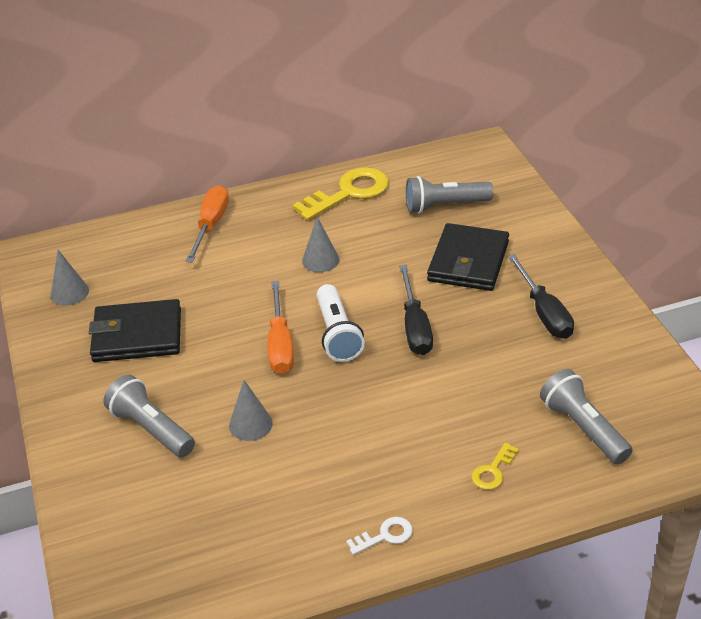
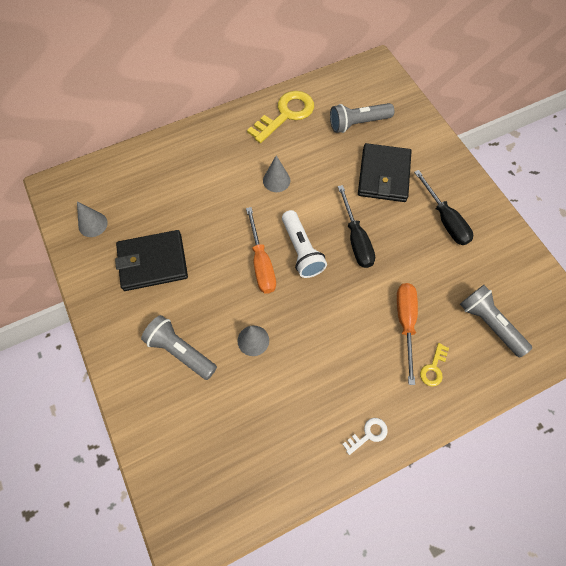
camera: 10 degrees left, 25 degrees up
(211, 225) = (188, 151): orange screwdriver -> orange screwdriver (405, 323)

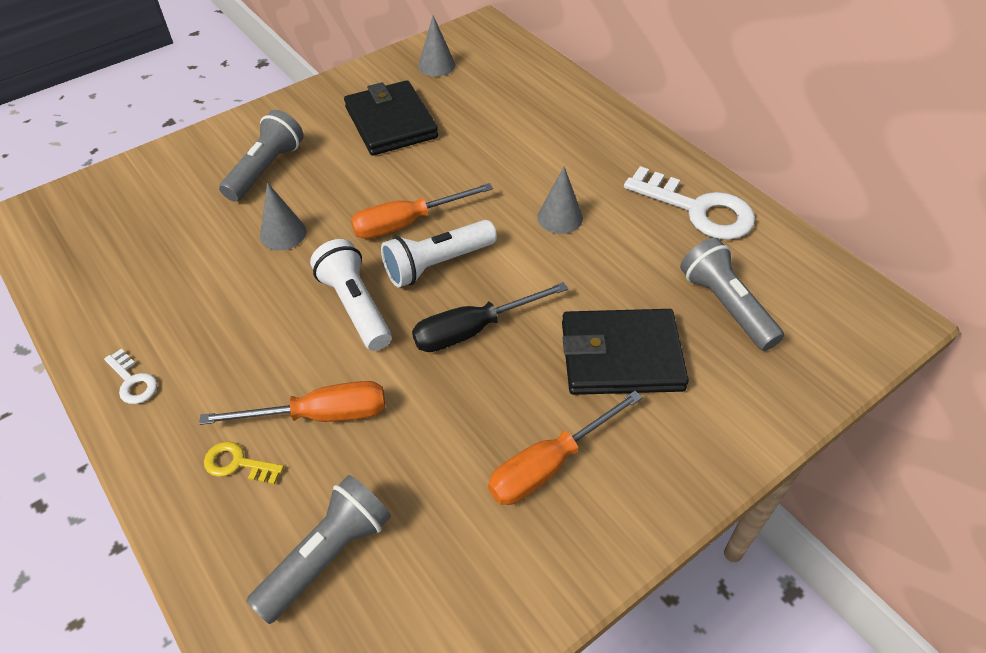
camera: 80 degrees right, 15 degrees down
(286, 114) = (698, 209): yellow key -> white key
(327, 299) = (355, 306): none -> white flashlight
(445, 219) = (549, 464): black screwdriver -> orange screwdriver

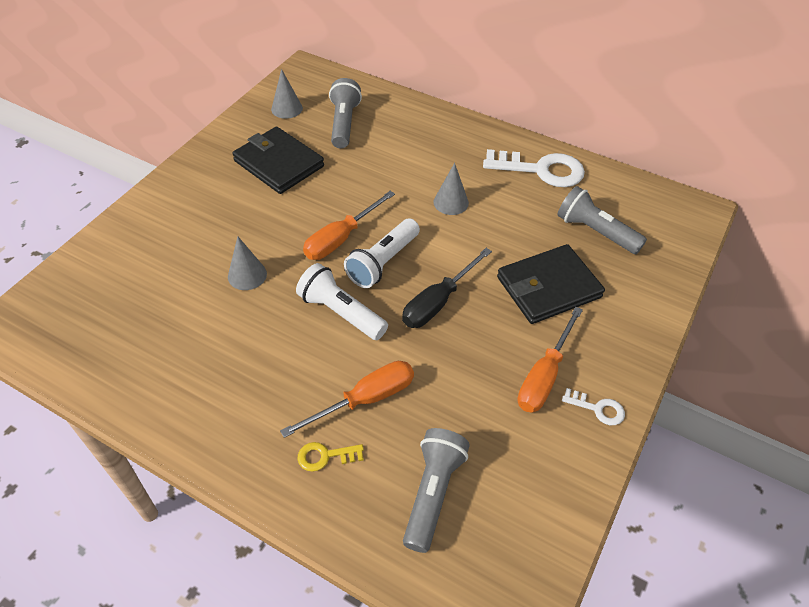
camera: 25 degrees left, 0 degrees up
(133, 381) = (199, 427): white key -> white key (598, 408)
(266, 169) = (199, 228): grey flashlight -> grey flashlight (344, 123)

